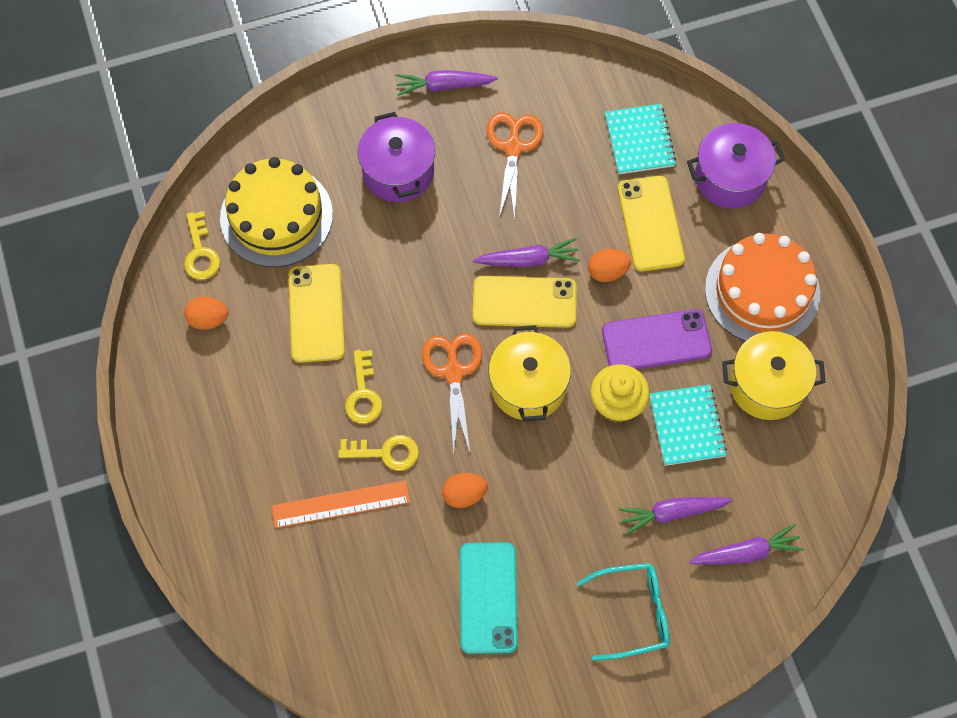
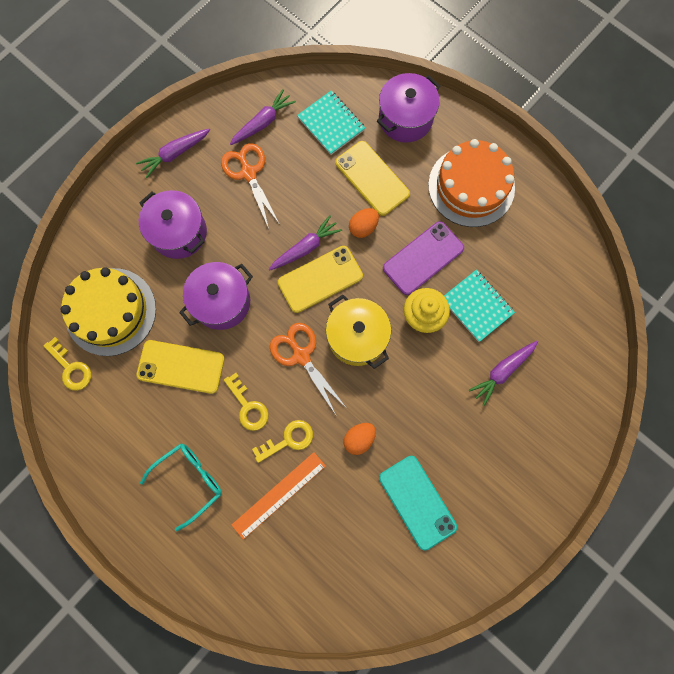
camera: 30 degrees left, 10 degrees up
(208, 319) = (106, 414): orange egg -> none
(316, 313) = (181, 367): yellow phone -> yellow phone turned 45 degrees counterclockwise
(401, 269) = (221, 302): none -> purple pot
(633, 613) = (517, 455): turquoise glasses -> turquoise glasses (189, 481)
(746, 552) = (564, 371): purple carrot -> purple carrot (263, 122)
(767, 385) = (511, 249): yellow pot -> none

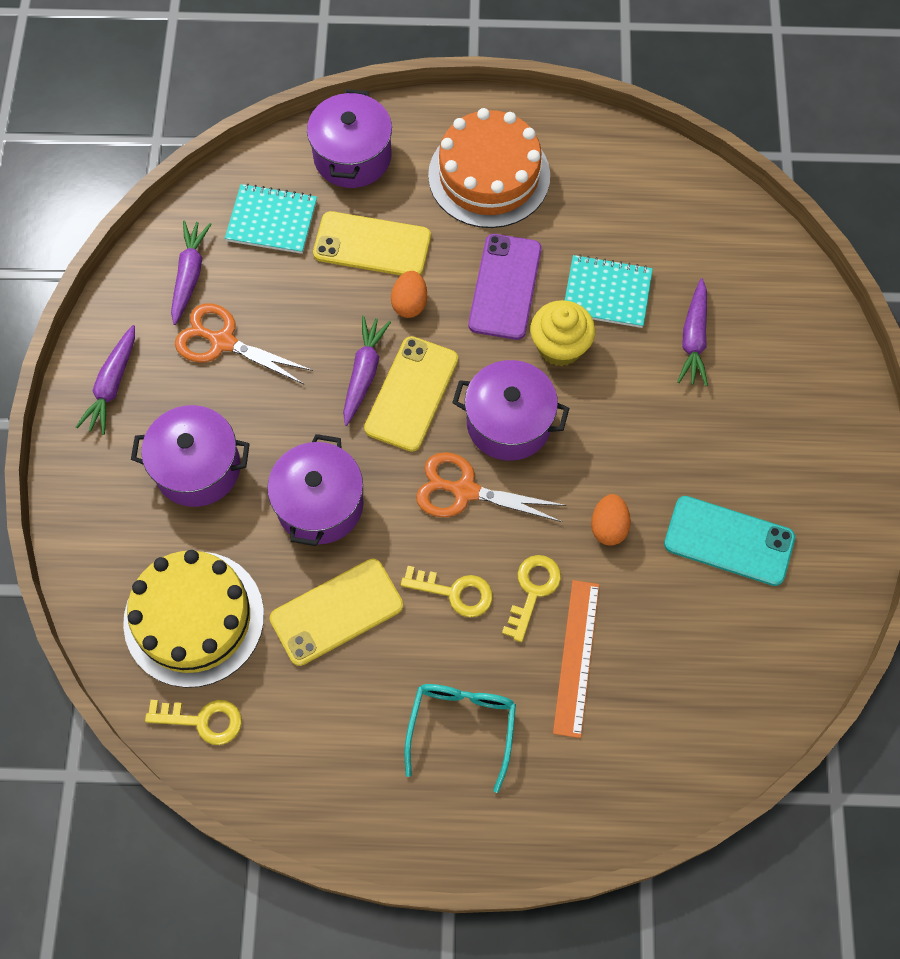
camera: 40 degrees left, 10 degrees down
(357, 337) = (509, 423): yellow pot -> purple pot

